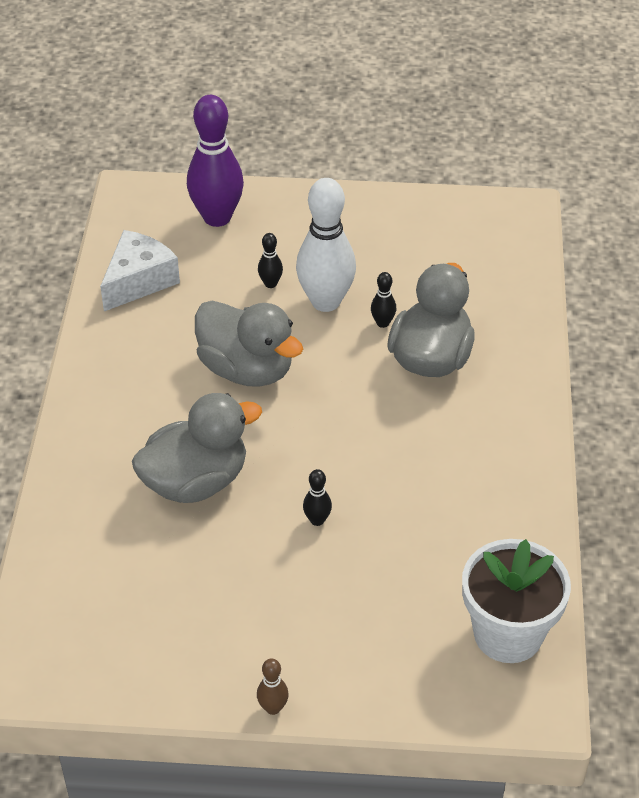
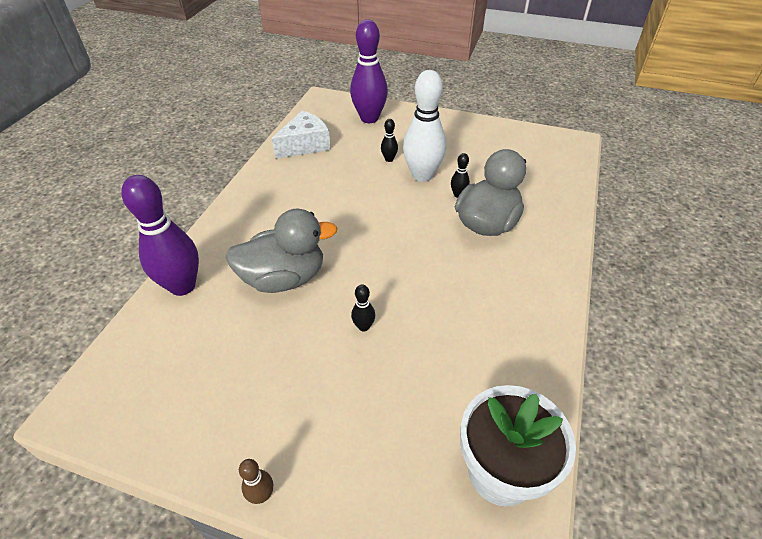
camera: 15 degrees right, 0 degrees up
(69, 517) = (182, 286): none -> purple bowling pin
(247, 369) = (352, 208): grey duck -> none

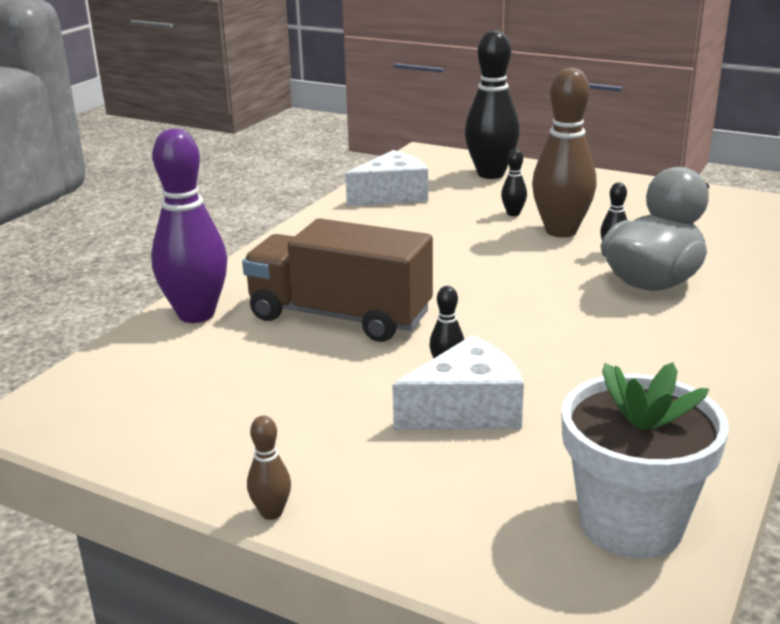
camera: 10 degrees right, 20 degrees down
(284, 278) = (339, 316): grey duck -> brown truck
(369, 118) = (491, 174): purple bowling pin -> black bowling pin
(382, 368) = (466, 410): none -> white cheese
(422, 175) = (561, 231): white bowling pin -> brown bowling pin

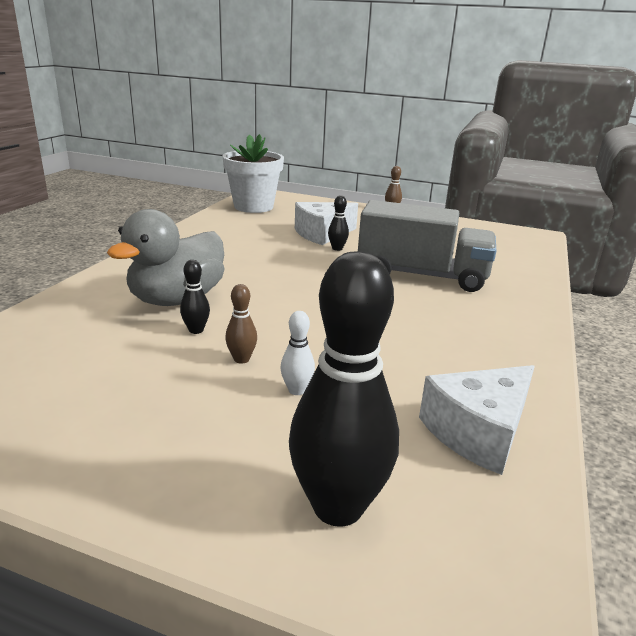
camera: 170 degrees right, 0 degrees up
(196, 314) = (523, 277): purple bowling pin -> none
(339, 316) = (422, 275): brown truck -> grey truck
(513, 214) = (296, 390): black bowling pin -> white bowling pin
(561, 231) = (241, 359): brown bowling pin -> brown bowling pin, size x0.43

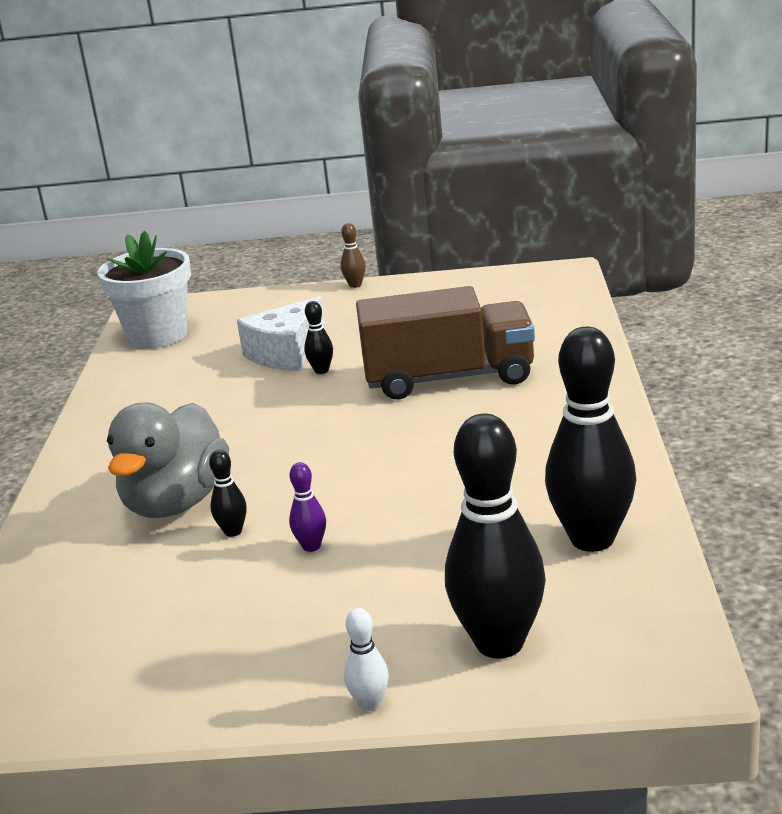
camera: 15 degrees left, 0 degrees up
(241, 359) = (311, 546): brown bowling pin -> purple bowling pin
(296, 390) = (393, 558): white bowling pin -> white bowling pin (370, 704)
(422, 275) = (449, 378): grey truck -> brown truck
(478, 432) = (592, 539): white cheese -> black bowling pin

